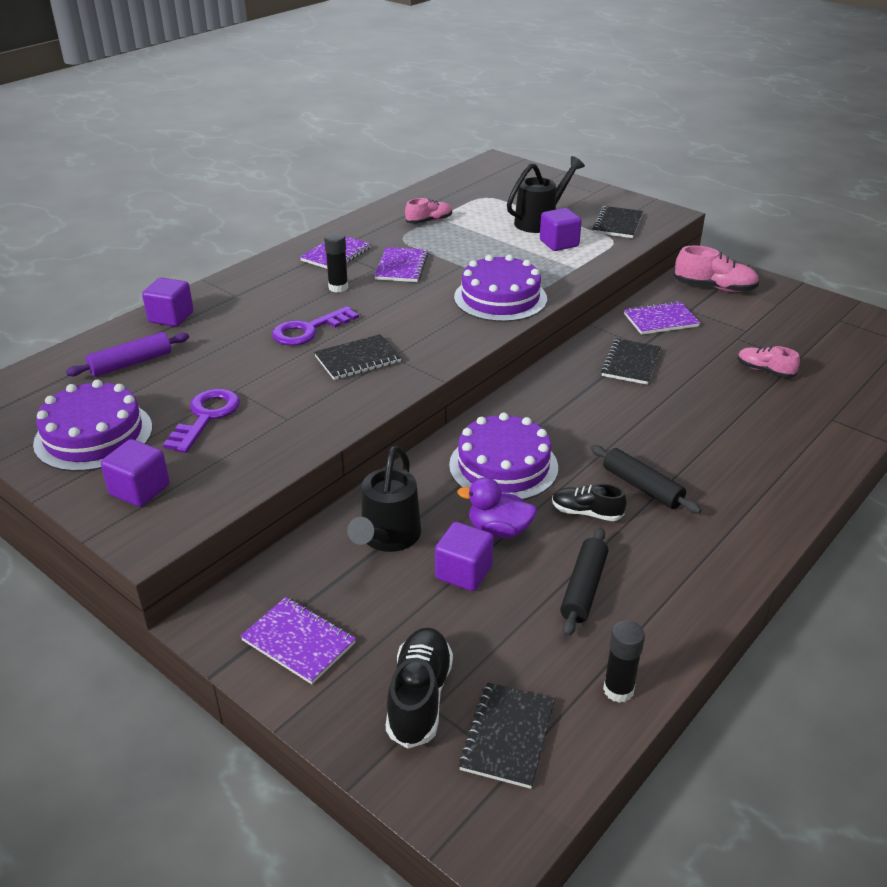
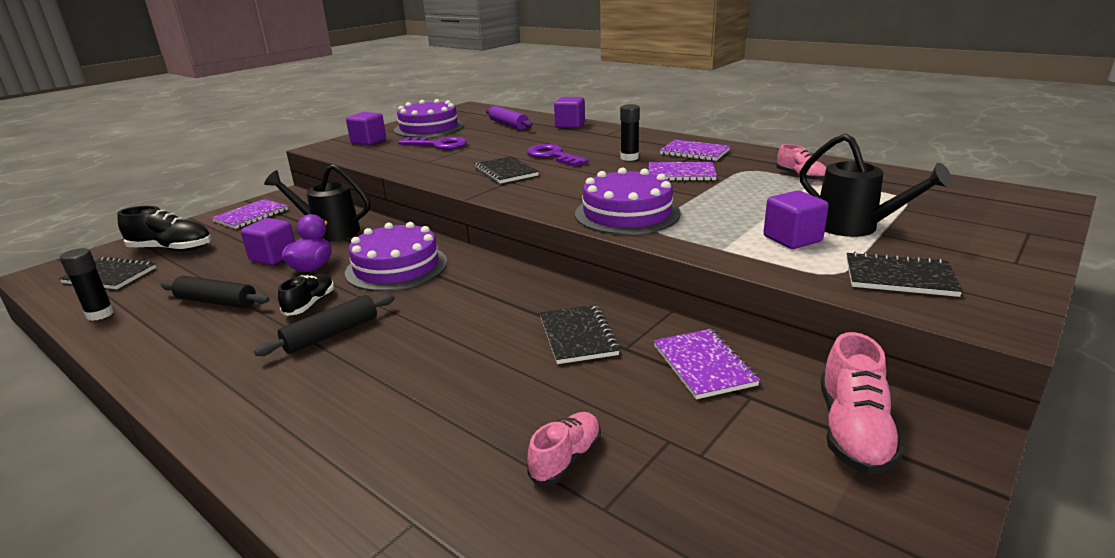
camera: 90 degrees right, 10 degrees down
(630, 363) = (578, 336): black notebook -> black notebook turned 60 degrees clockwise

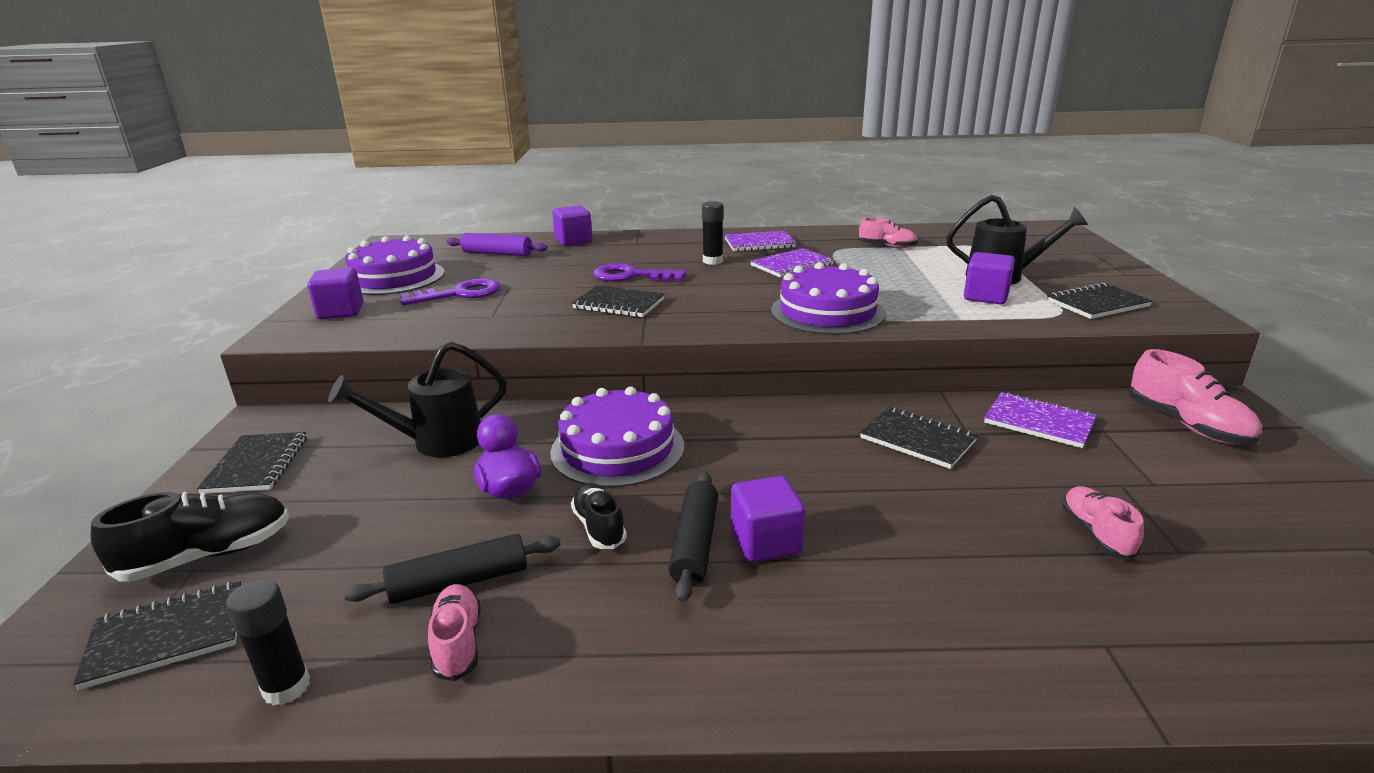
camera: 40 degrees left, 0 degrees up
(169, 328) = (458, 643): none -> pink shoe
(251, 216) = (257, 465): purple notebook -> black notebook
(273, 257) = (421, 499): purple cube -> purple cube (765, 542)

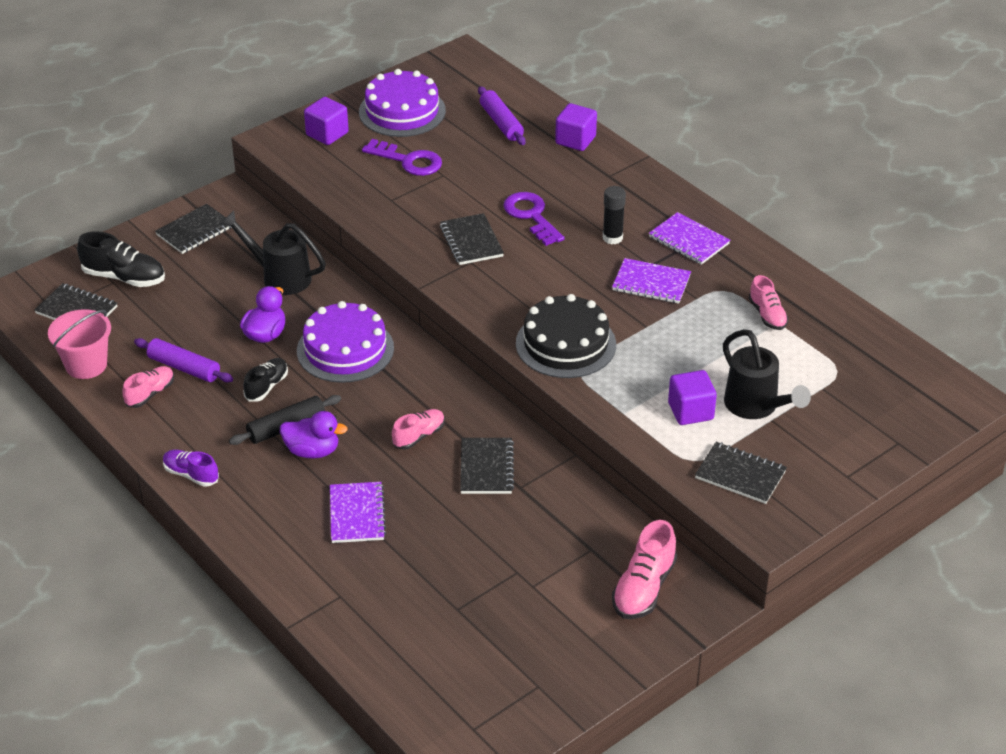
camera: 50 degrees right, 15 degrees up
(286, 687) = (86, 365): black glue stick -> pink bucket
(459, 582) = (184, 368): black rolling pin -> purple rolling pin
(689, 684) = (191, 475): none -> purple shoe
(765, 542) = (312, 451): purple cube -> purple duck
(827, 312) = (565, 344): purple cake -> black cake
(1039, 422) = (572, 515): purple notebook -> purple notebook (357, 514)
(1096, 534) = (444, 572): pink shoe -> pink shoe (419, 436)

